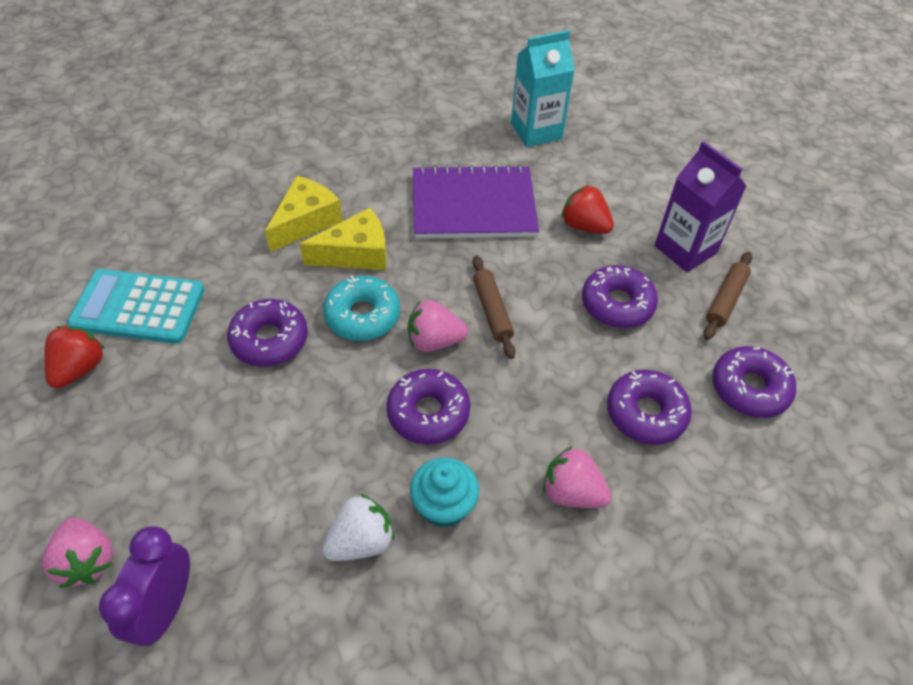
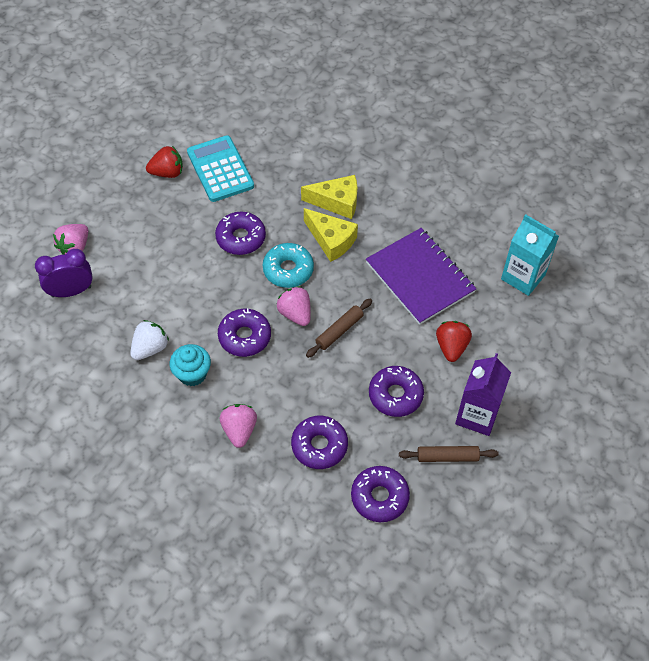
camera: 60 degrees right, 5 degrees up
(361, 541) = (150, 348): white strawberry -> white strawberry turned 75 degrees counterclockwise

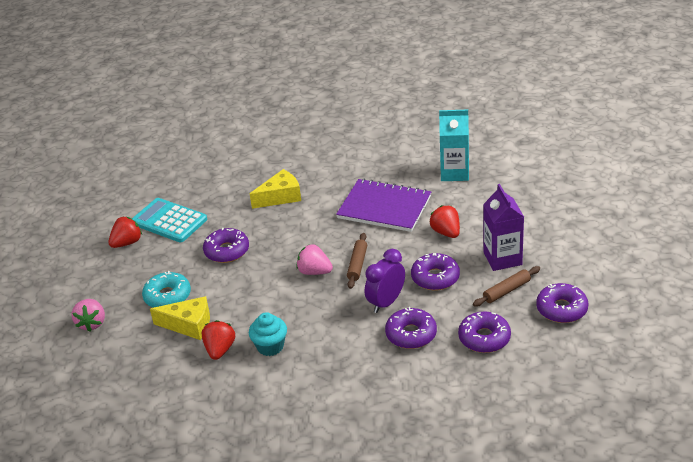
camera: 30 degrees left, 20 degrees down
(71, 291) = (116, 351): purple clock -> purple clock (386, 302)
(150, 348) = (220, 350): white strawberry -> red strawberry
(239, 430) = (342, 358): pink strawberry -> none
(244, 337) = (289, 304): purple donut -> purple donut (561, 309)
(288, 270) = (283, 251): turquoise donut -> turquoise donut (167, 296)
(331, 240) = (298, 219): yellow cheese -> yellow cheese (189, 325)

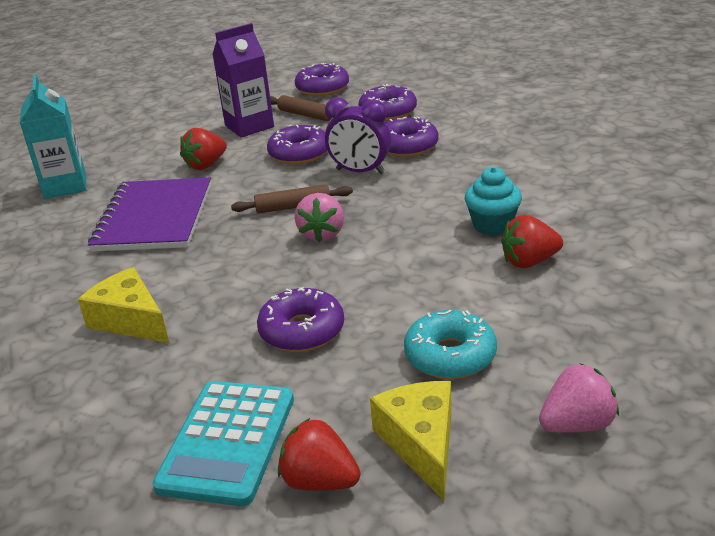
camera: 110 degrees left, 5 degrees down
(189, 325) = (501, 307): yellow cheese -> yellow cheese (421, 443)

